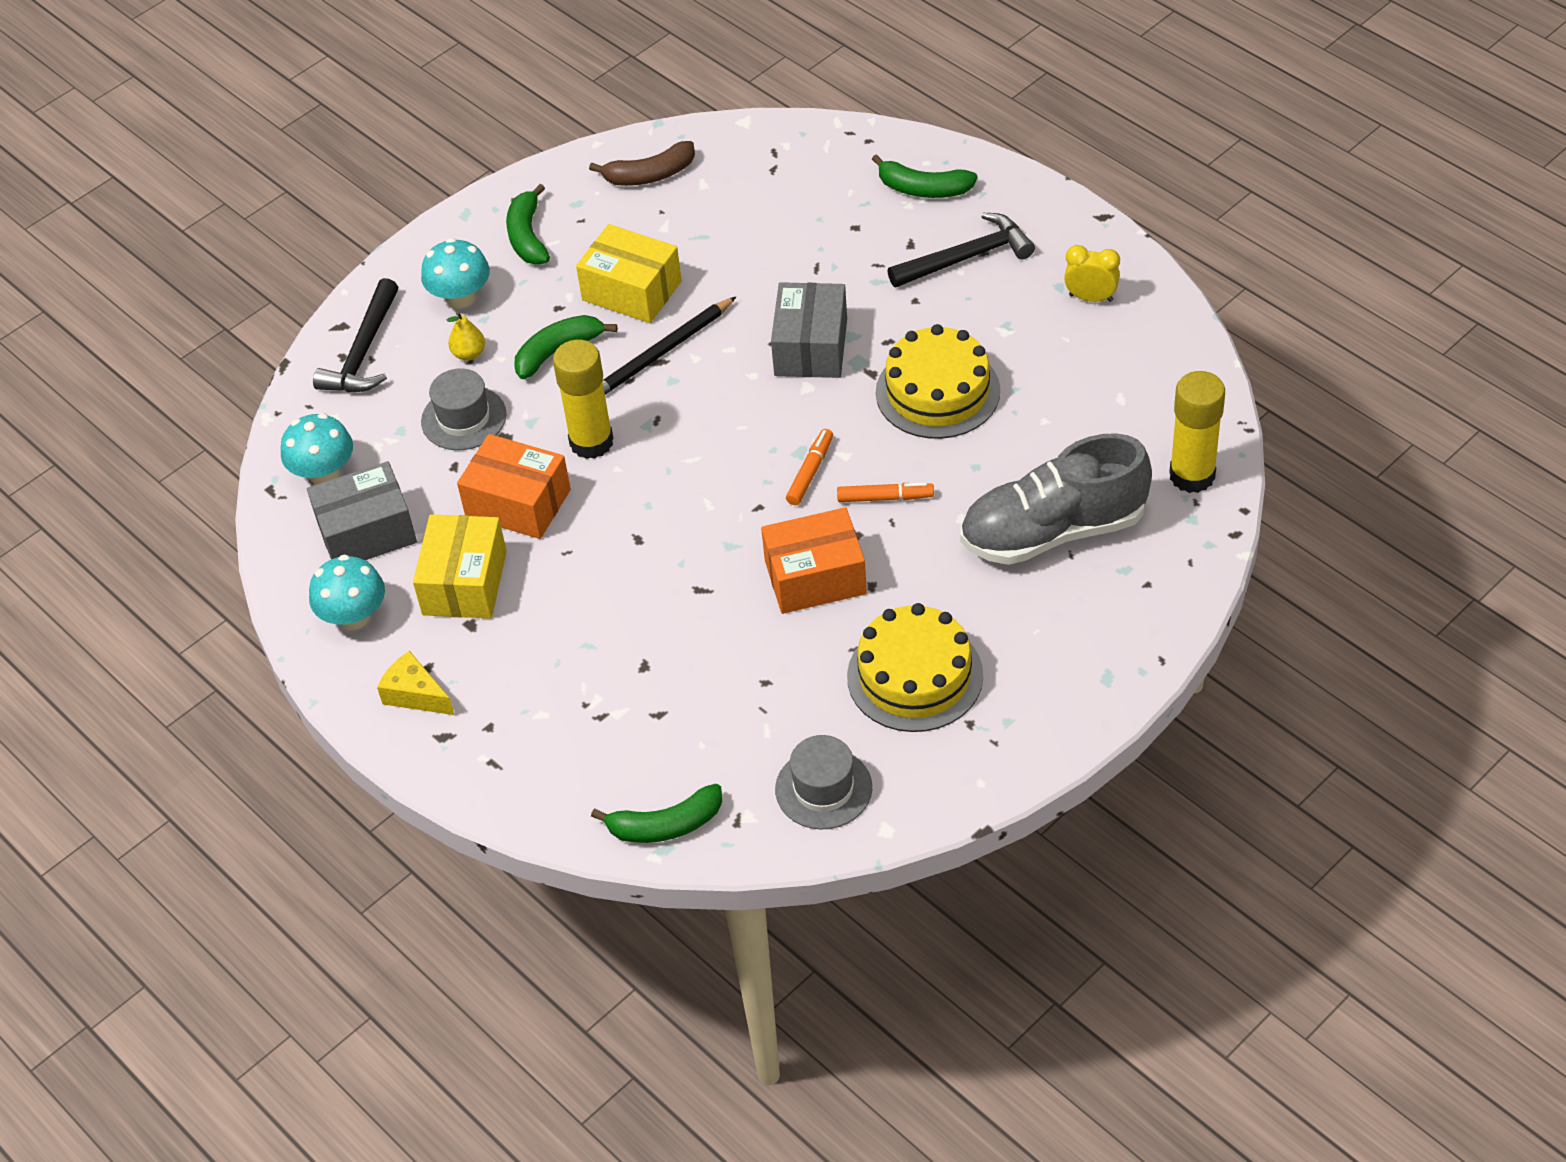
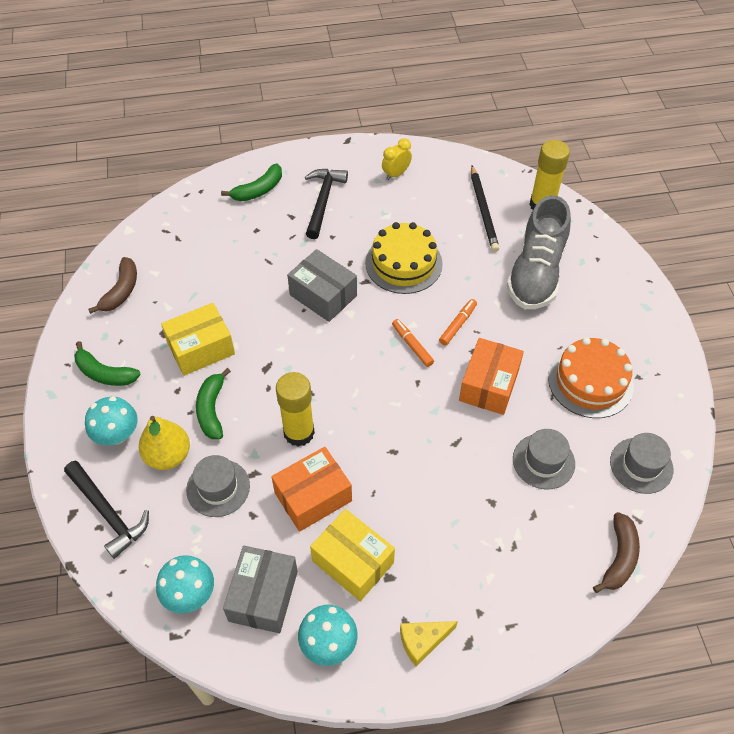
camera: 60 degrees left, 5 degrees up
(469, 354) = (168, 456): yellow pear -> yellow pear, size x1.83
(661, 353) = (262, 361): black pencil -> black pencil (483, 210)
(666, 825) = (619, 557): green banana -> brown banana
(745, 687) = (543, 461): none -> grey hat
(915, 676) = (590, 381): yellow cake -> orange cake

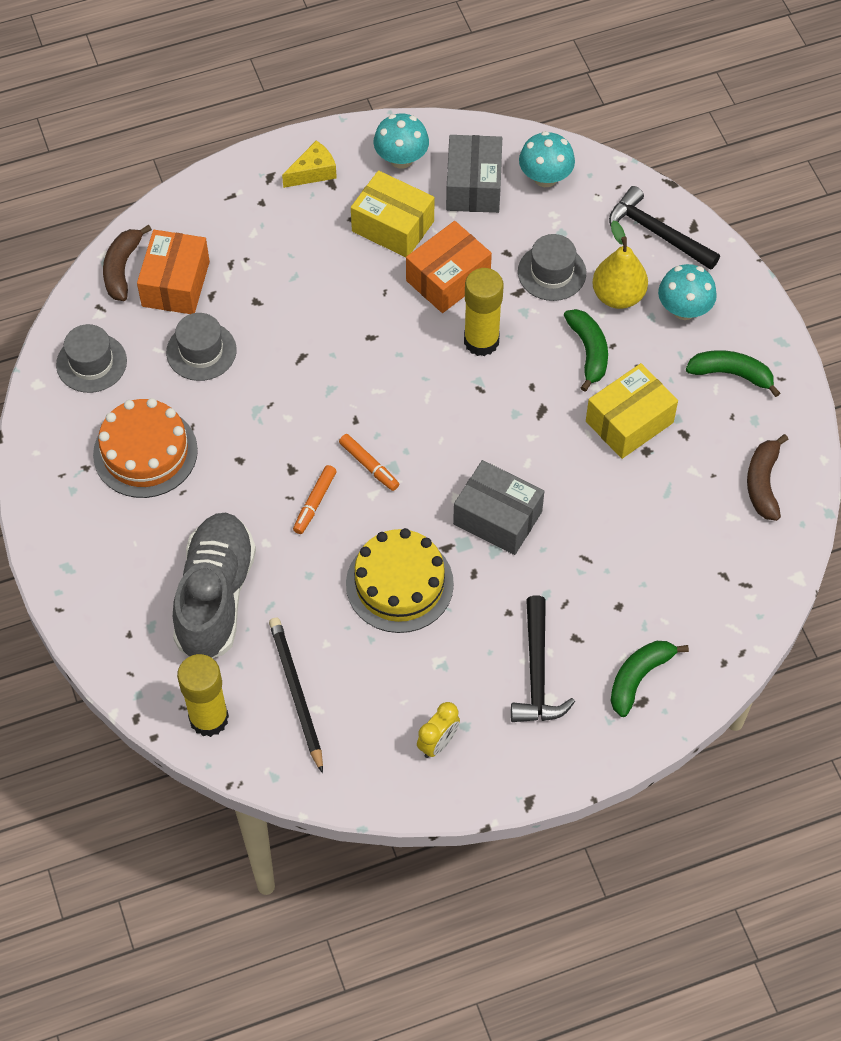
camera: 170 degrees right, 5 degrees up
(489, 385) = (268, 429): orange box -> orange box (175, 284)

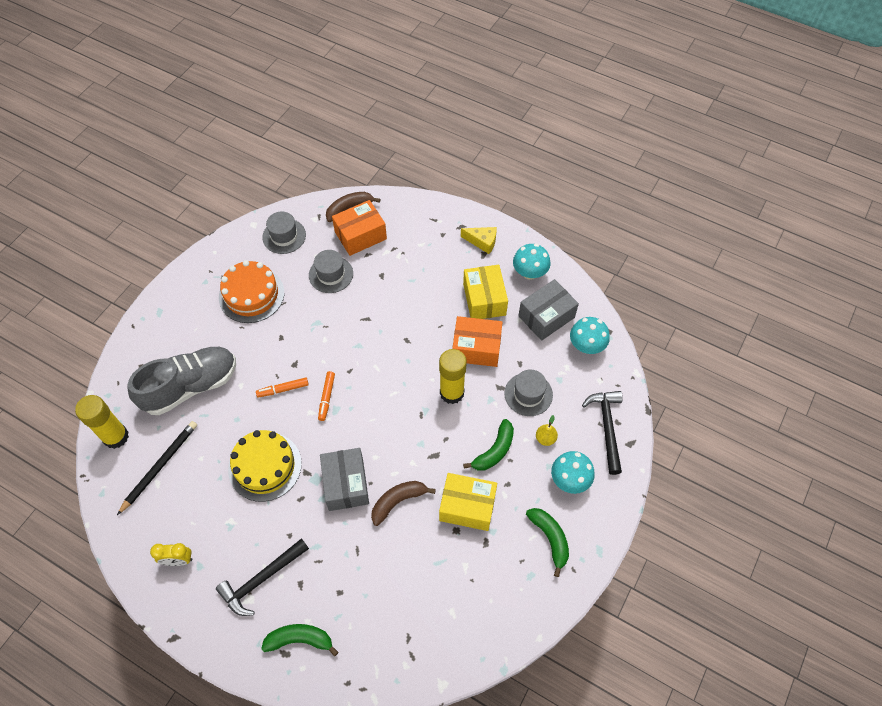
camera: 50 degrees right, 0 degrees up
(618, 296) = (545, 438): yellow pear -> yellow pear, size x0.55
(763, 483) = (491, 613): brown banana -> brown banana (398, 501)

